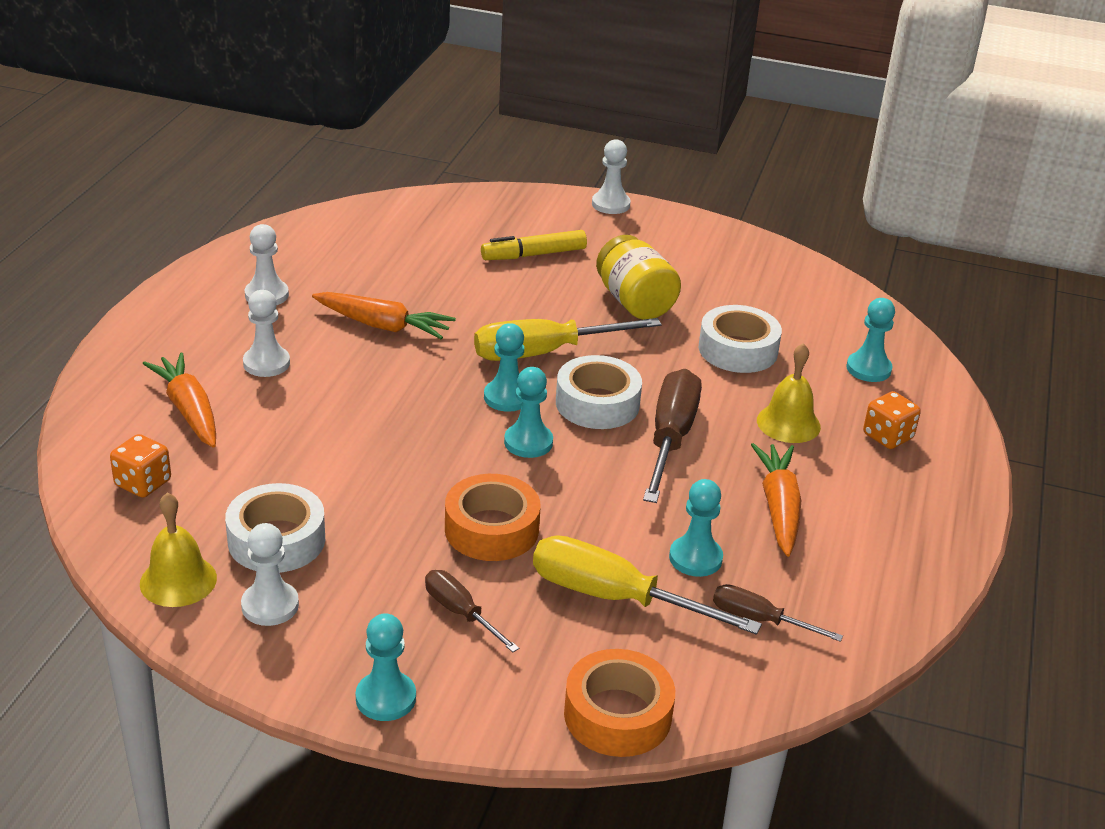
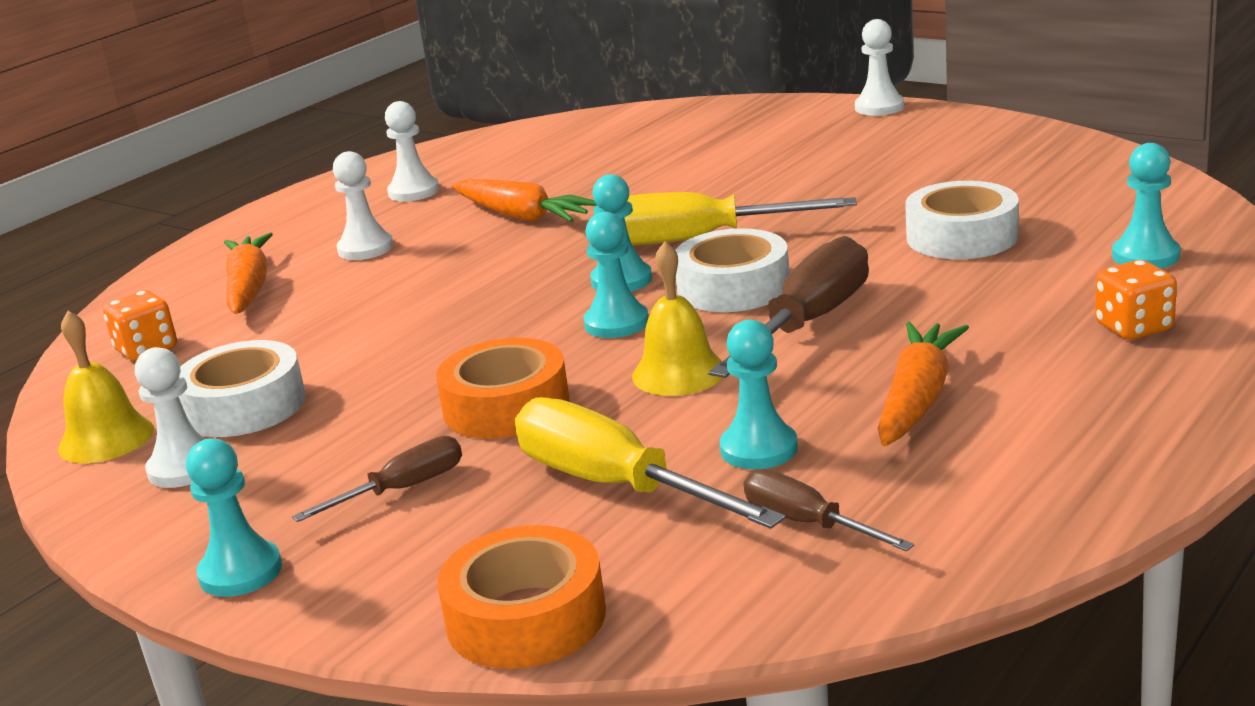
camera: 25 degrees right, 10 degrees down
(460, 613) = (402, 489): brown screwdriver -> brown screwdriver turned 75 degrees clockwise
(533, 255) = (750, 153): yellow marker -> none
(634, 302) = (850, 193): yellow jar -> none
(788, 423) = (988, 311): yellow bell -> yellow bell (679, 373)

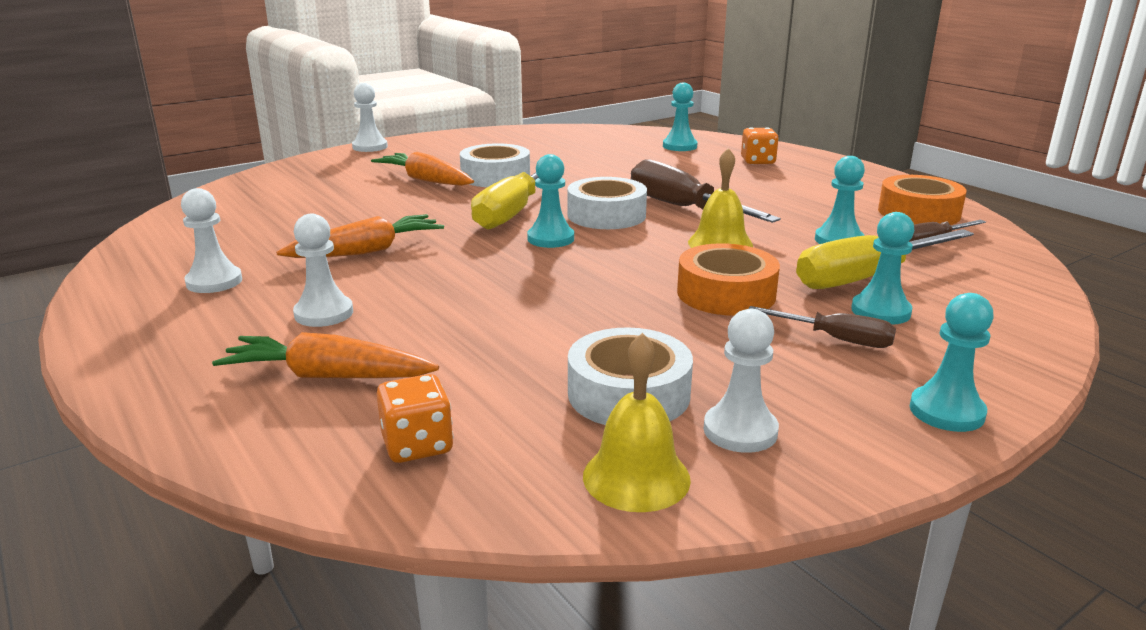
camera: 75 degrees left, 0 degrees up
(402, 489) = (836, 339): brown screwdriver -> brown screwdriver turned 135 degrees clockwise
(526, 617) = (1024, 318): orange tape -> orange tape (918, 213)
(616, 323) = (623, 249): turquoise pawn -> turquoise pawn (880, 311)
(917, 399) = (803, 204): orange carrot -> orange carrot (425, 180)
(962, 237) = (607, 165): white tape -> white tape (495, 176)

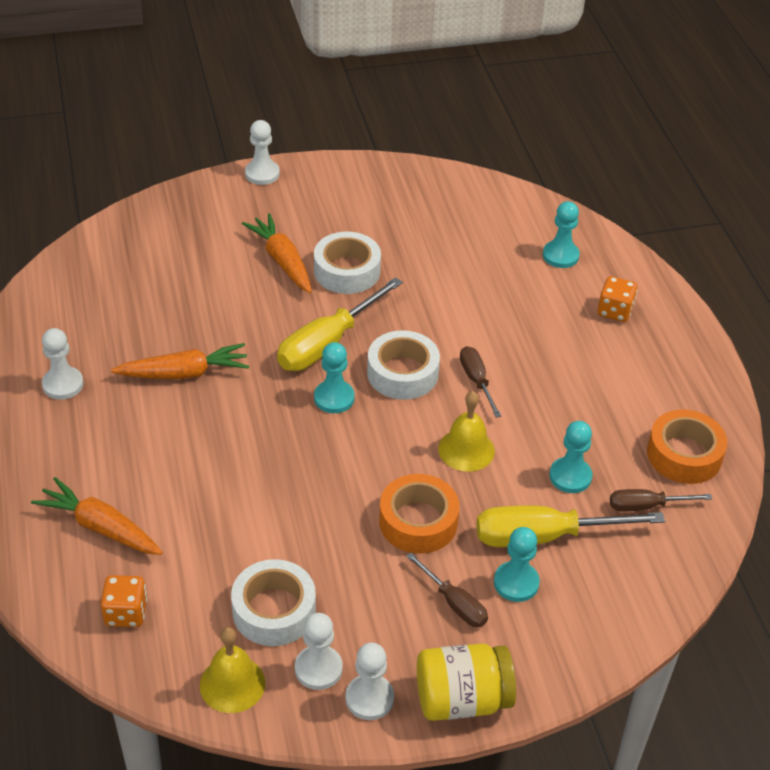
camera: 20 degrees right, 20 degrees up
(324, 313) = (123, 452): white pawn -> white pawn (369, 698)
(682, 208) = (476, 381): brown screwdriver -> brown screwdriver, size x0.56
(946, 411) = (462, 699): turquoise pawn -> yellow jar

